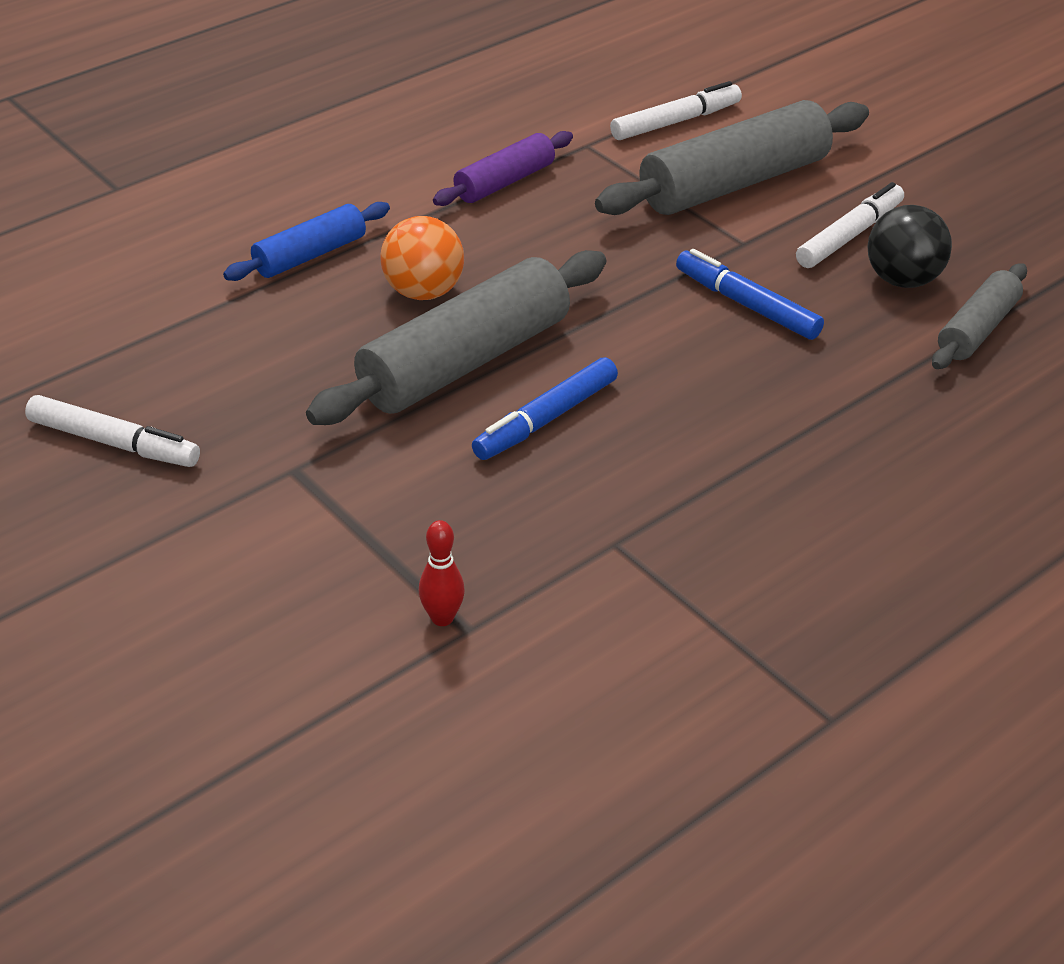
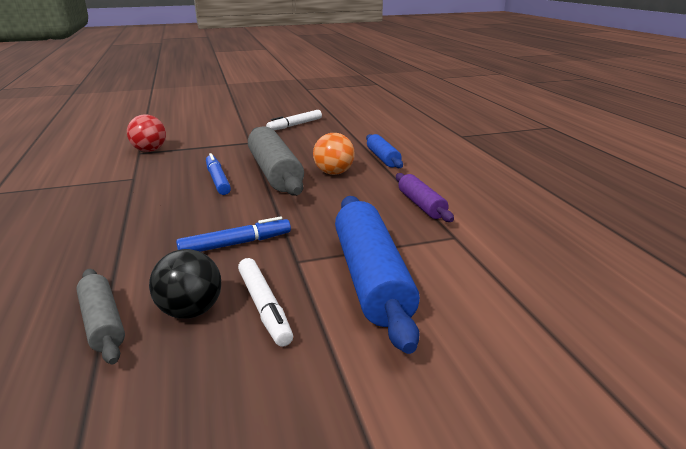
camera: 115 degrees right, 15 degrees down
(442, 618) = (149, 150): red bowling pin -> red ball
(675, 122) = (476, 278): white marker -> none
(734, 183) = (371, 278): grey rolling pin -> blue rolling pin

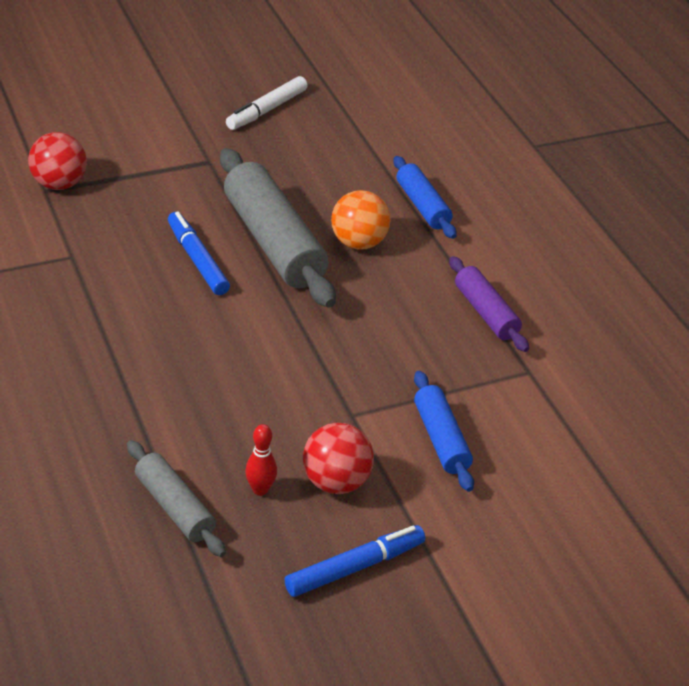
camera: 10 degrees left, 15 degrees up
(191, 311) = (260, 489): black ball -> red bowling pin
(236, 244) = (271, 388): blue marker -> blue marker (355, 567)
(264, 307) = (336, 482): white marker -> red ball
(371, 278) = (441, 439): blue rolling pin -> blue rolling pin, size x0.55

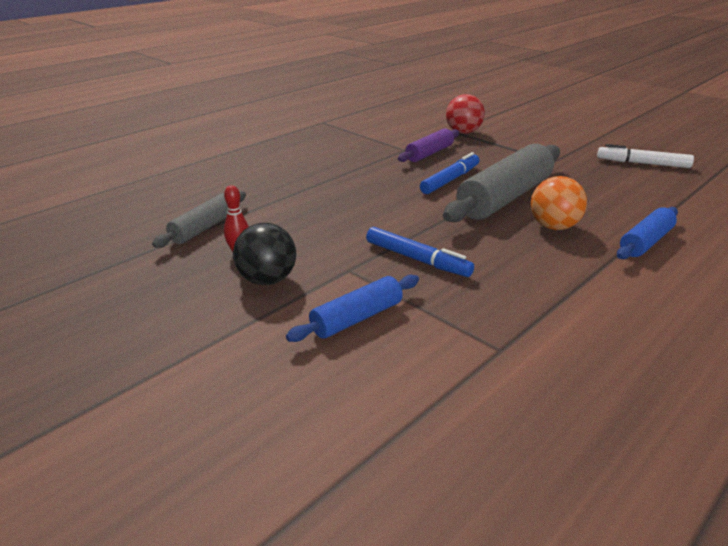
camera: 70 degrees right, 10 degrees down
(336, 482) = (267, 280): red ball -> black ball
(355, 567) = (175, 310): blue marker -> blue marker (417, 259)
(486, 312) = (552, 305): purple rolling pin -> purple rolling pin (429, 153)

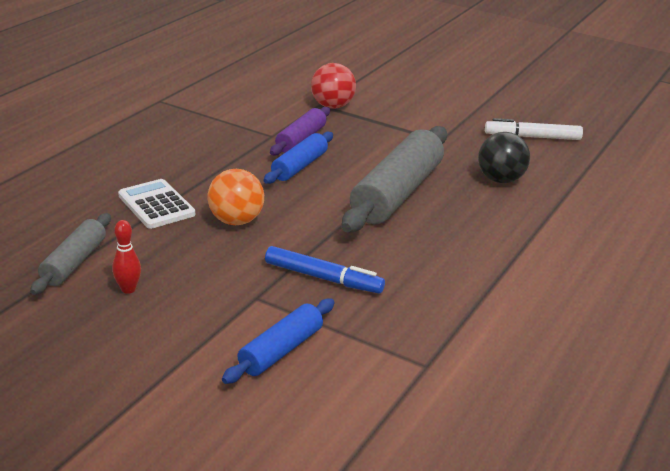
camera: 15 degrees left, 0 degrees up
(267, 280) = (173, 319): black ball -> black ball (500, 180)
(290, 191) = (156, 205): none -> white calculator
(450, 180) = (333, 174): blue marker -> none
(553, 227) = (453, 225): orange ball -> orange ball (236, 221)
(645, 242) = (544, 235): blue rolling pin -> blue rolling pin (299, 166)

